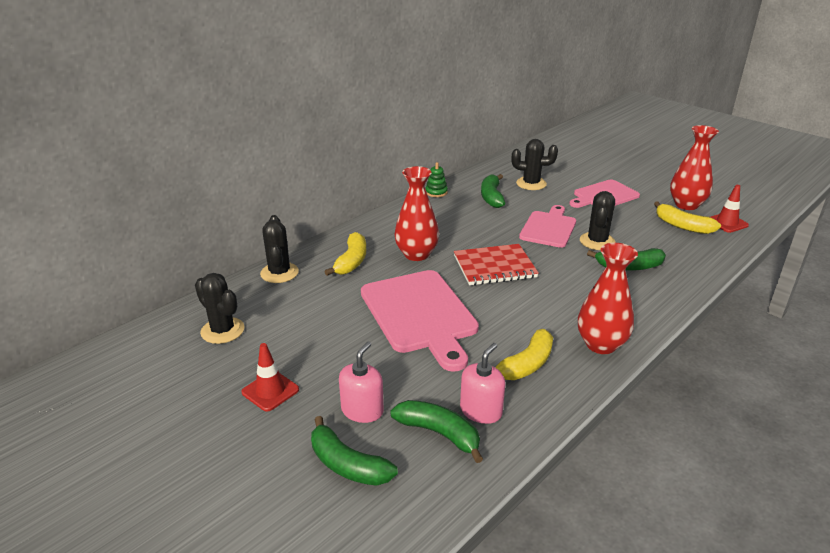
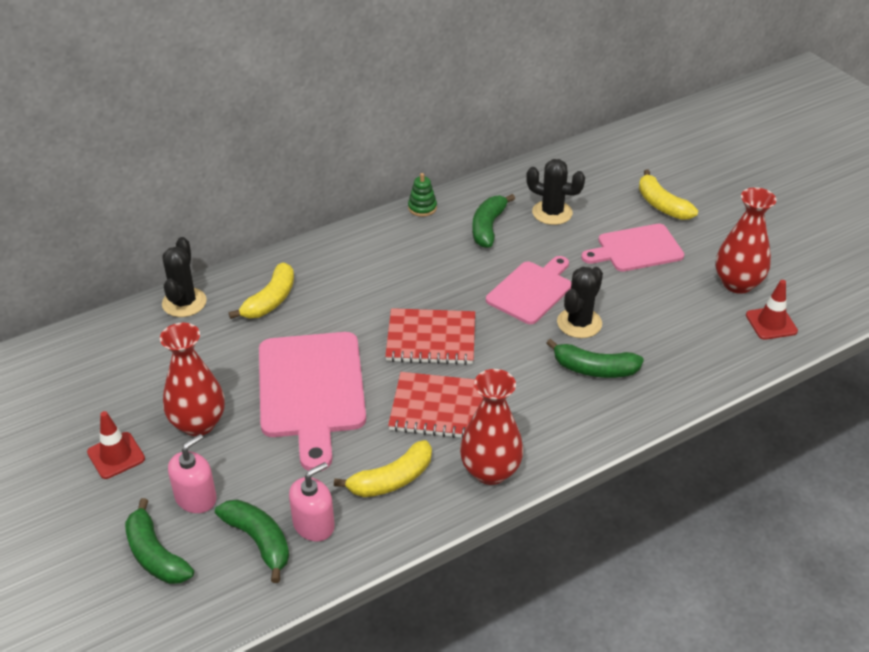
camera: 15 degrees right, 10 degrees up
(222, 330) = (96, 370): black cactus -> none
(416, 254) = (349, 303): red vase -> red vase (198, 424)
(531, 309) = (439, 408): none -> red notebook
(682, 226) = (707, 317): yellow banana -> yellow banana (661, 205)

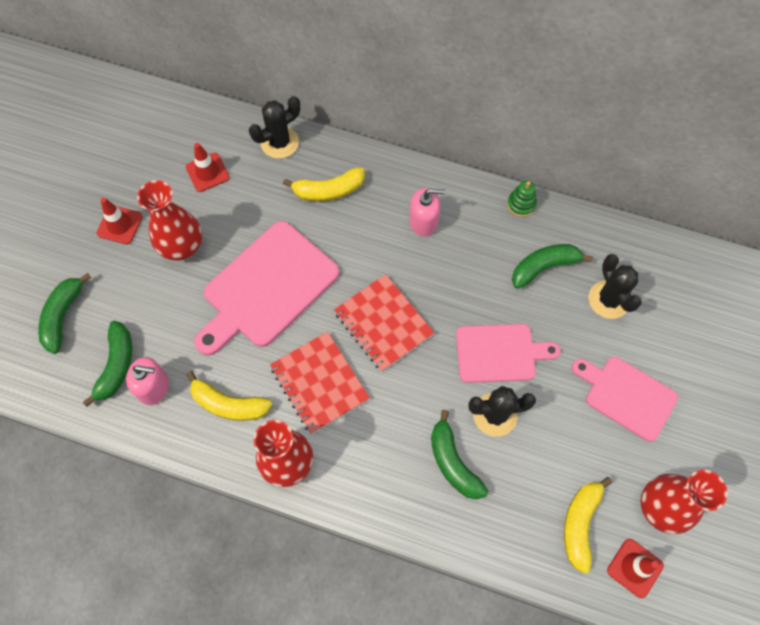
camera: 50 degrees right, 25 degrees up
(147, 364) = (207, 172): none -> red traffic cone
(196, 498) = (122, 299): pink soap dispenser -> pink soap dispenser (423, 222)
(661, 205) = (706, 376): yellow banana -> yellow banana (580, 523)

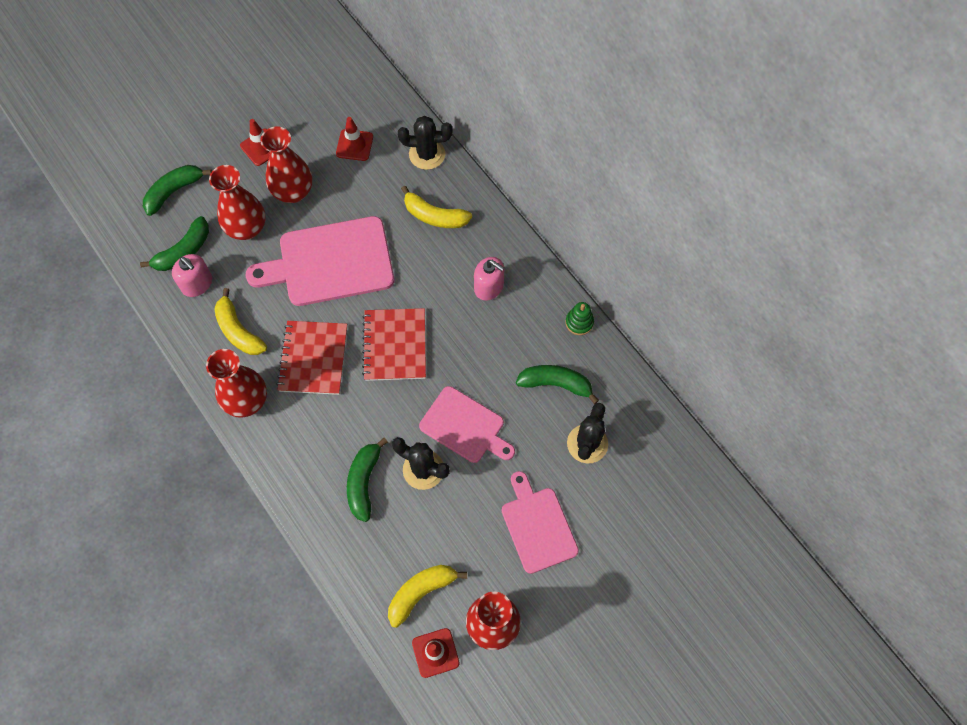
camera: 35 degrees right, 0 degrees up
(163, 306) = (247, 228): none -> red vase

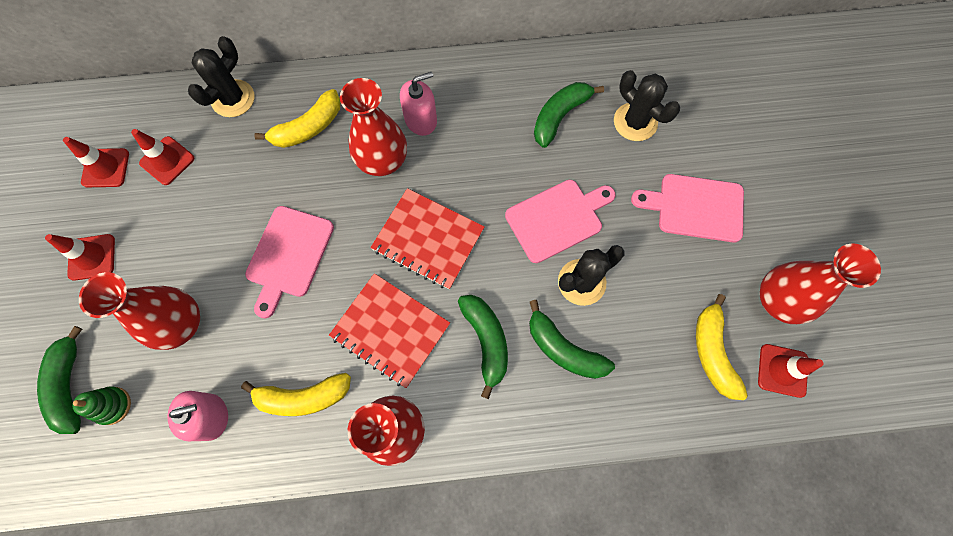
camera: 60 degrees left, 5 degrees up
(183, 251) = (157, 412): green banana -> green banana (486, 341)
(293, 192) = (174, 251): red vase -> red vase (383, 161)
(327, 113) = (106, 168): none -> red traffic cone
(330, 262) = (288, 255): pink cutting board -> pink cutting board, size x0.63
(579, 322) = (509, 64): green stacking toy -> green stacking toy (112, 405)

